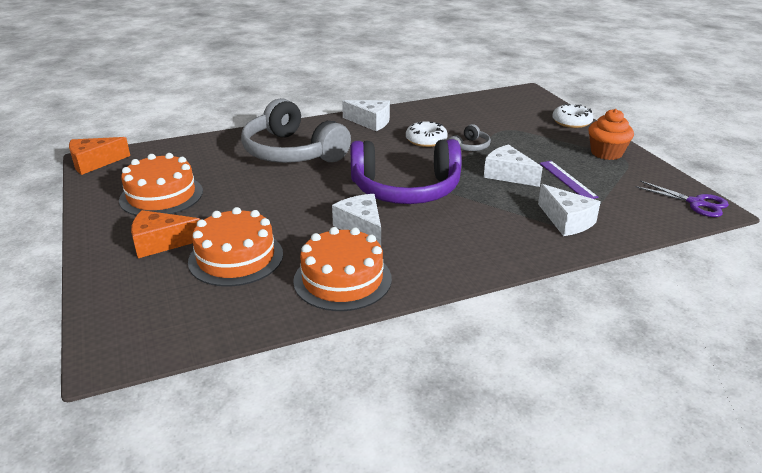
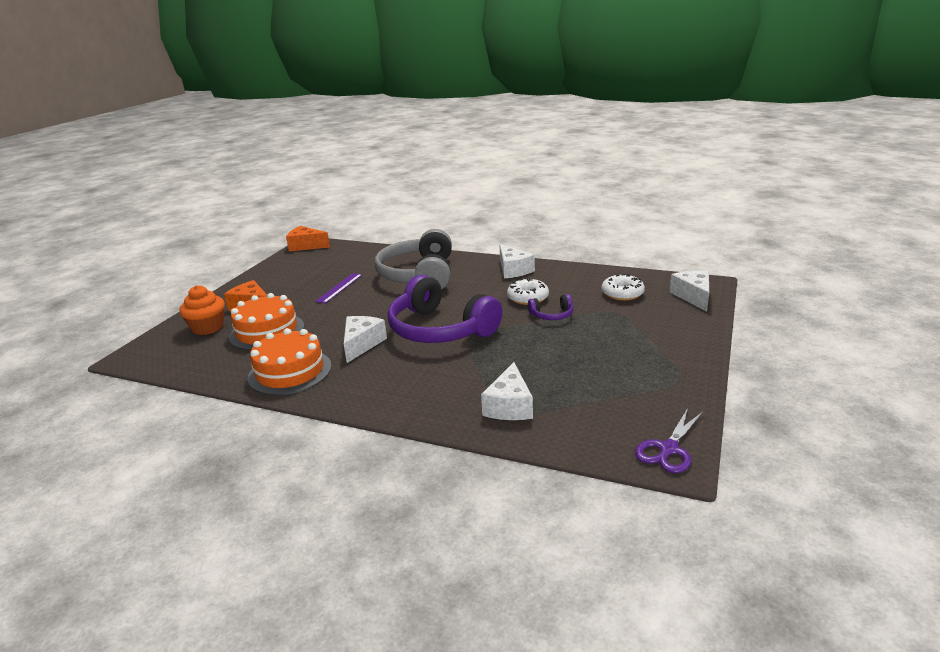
camera: 45 degrees right, 5 degrees down
(161, 195) = (301, 278): orange cake -> none
(469, 147) = (552, 315): grey headphones -> purple headphones
(508, 175) = (538, 349): white cheese -> white cheese (693, 296)
(567, 179) = (582, 374): purple ruler -> purple ruler (339, 288)
(571, 122) = (696, 326): white donut -> white donut (622, 293)
(606, 153) = (672, 366): orange cupcake -> orange cupcake (208, 327)
(696, 203) = (668, 449): purple scissors -> purple scissors turned 45 degrees clockwise

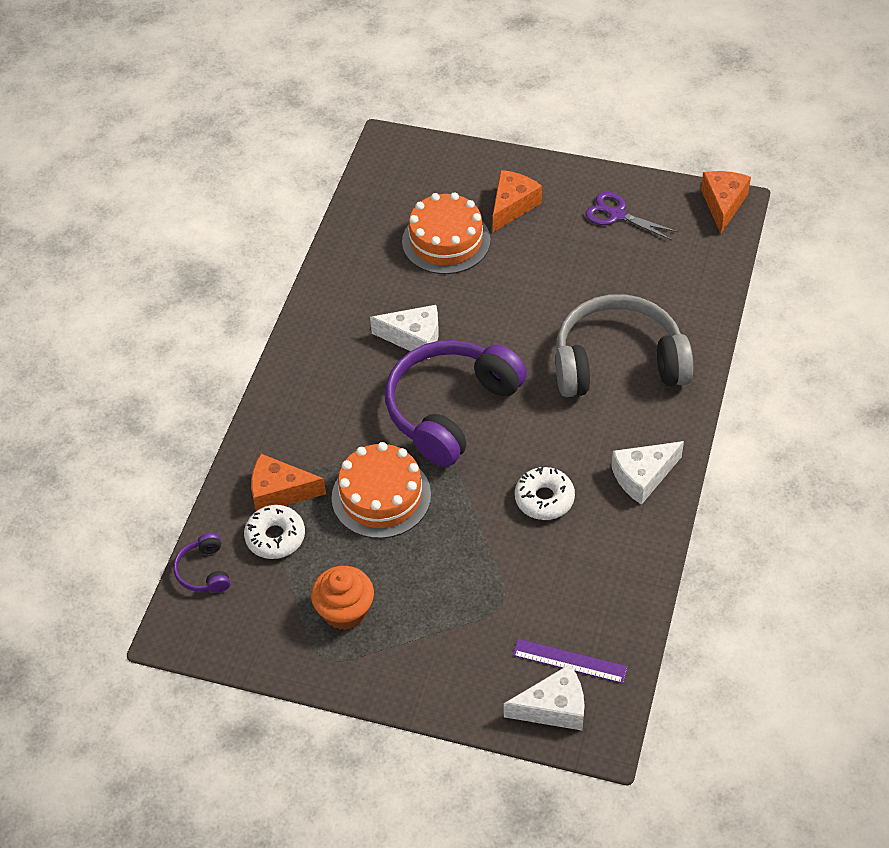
camera: 85 degrees right, 25 degrees up
(208, 327) = (456, 183): orange cupcake -> orange cupcake (345, 611)
(290, 372) = (354, 288): orange cake -> orange cake (381, 496)
(339, 288) = (571, 280): purple ruler -> purple ruler (569, 661)
(509, 406) = (280, 492): white cheese -> orange cheese
(552, 315) = (491, 528): purple headphones -> purple headphones (204, 571)
(622, 293) = (561, 616): white donut -> white donut (275, 537)
(668, 449) = (197, 629): purple scissors -> purple scissors (617, 214)

